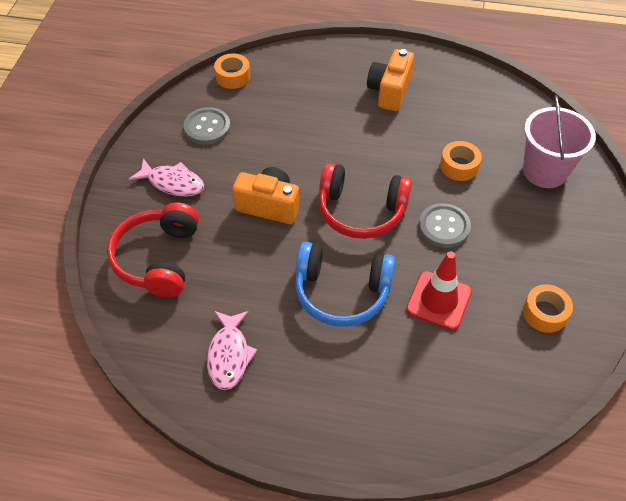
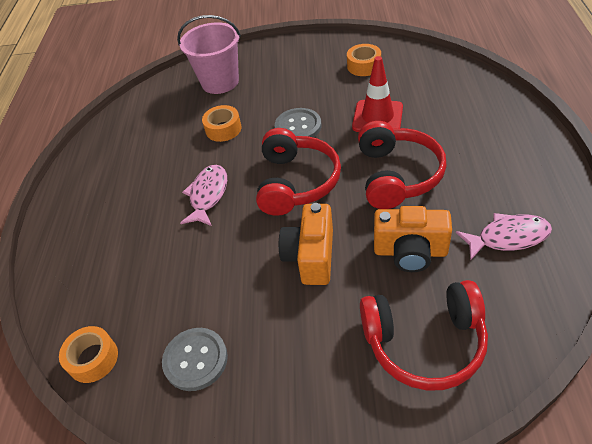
camera: 95 degrees left, 5 degrees down
(172, 183) = (302, 368): pink fish -> pink fish (208, 195)
(341, 292) = (397, 175): blue headphones -> red headphones
(389, 91) = (122, 194): orange camera -> orange camera (410, 252)

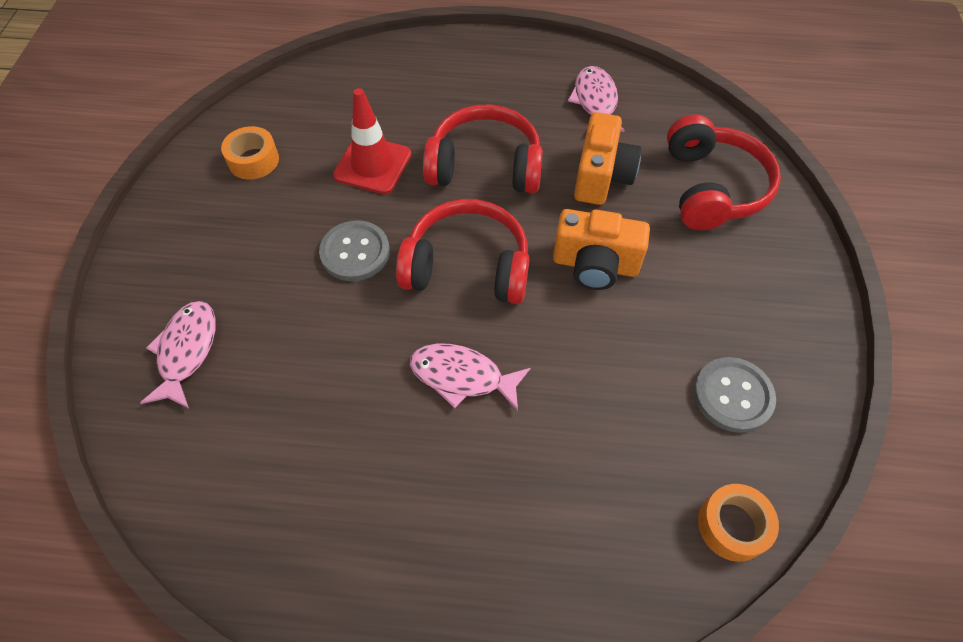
camera: 90 degrees left, 10 degrees up
(220, 82) = (186, 351): pink bucket -> pink fish
(223, 129) = (318, 350): orange tape -> none

